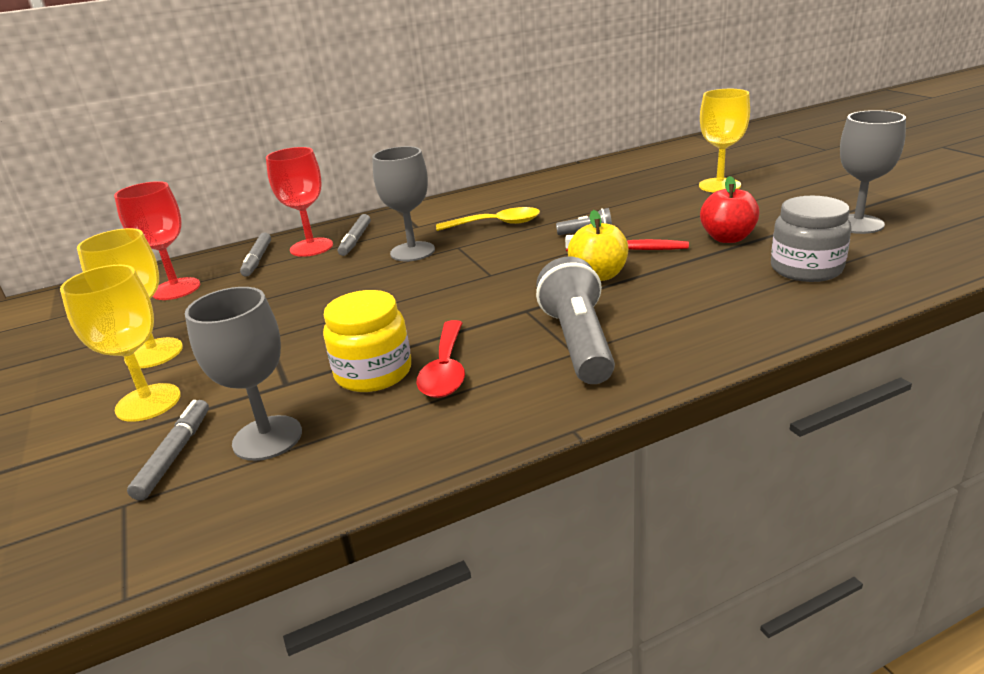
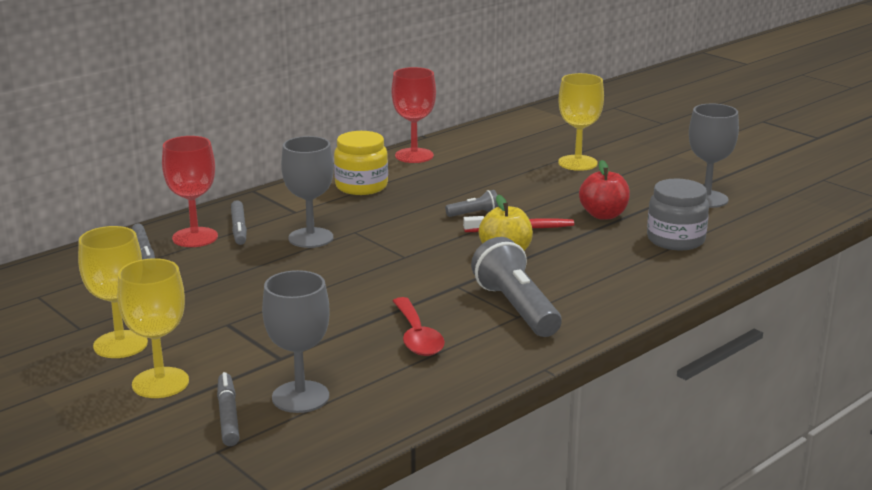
camera: 20 degrees left, 5 degrees down
(176, 289) = (78, 286): red goblet -> red goblet (414, 156)
(373, 372) = (354, 343): yellow jar -> yellow jar (361, 186)
(496, 224) = (378, 207): yellow spoon -> none

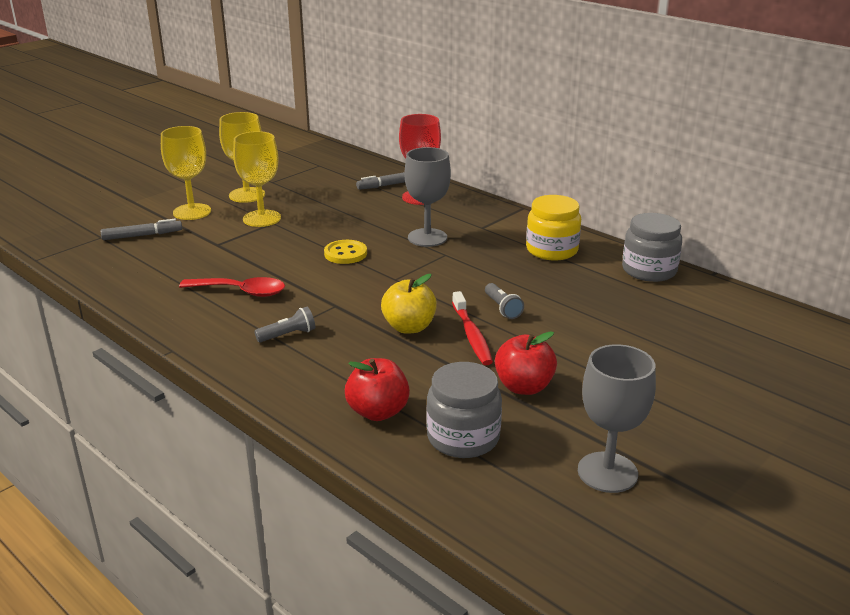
camera: 85 degrees right, 5 degrees up
(239, 228) = (441, 210): grey marker -> none
(300, 397) = (158, 255): grey goblet -> none
(336, 280) = (345, 254): none -> yellow button
(414, 156) = (649, 270): red goblet -> grey jar
(417, 336) = (240, 292): red spoon -> red spoon turned 150 degrees counterclockwise
(516, 308) = (288, 335): grey flashlight -> grey flashlight, size x0.48
(577, 163) = (687, 371): yellow goblet -> yellow goblet (262, 218)
(646, 269) = (378, 412): none -> red apple

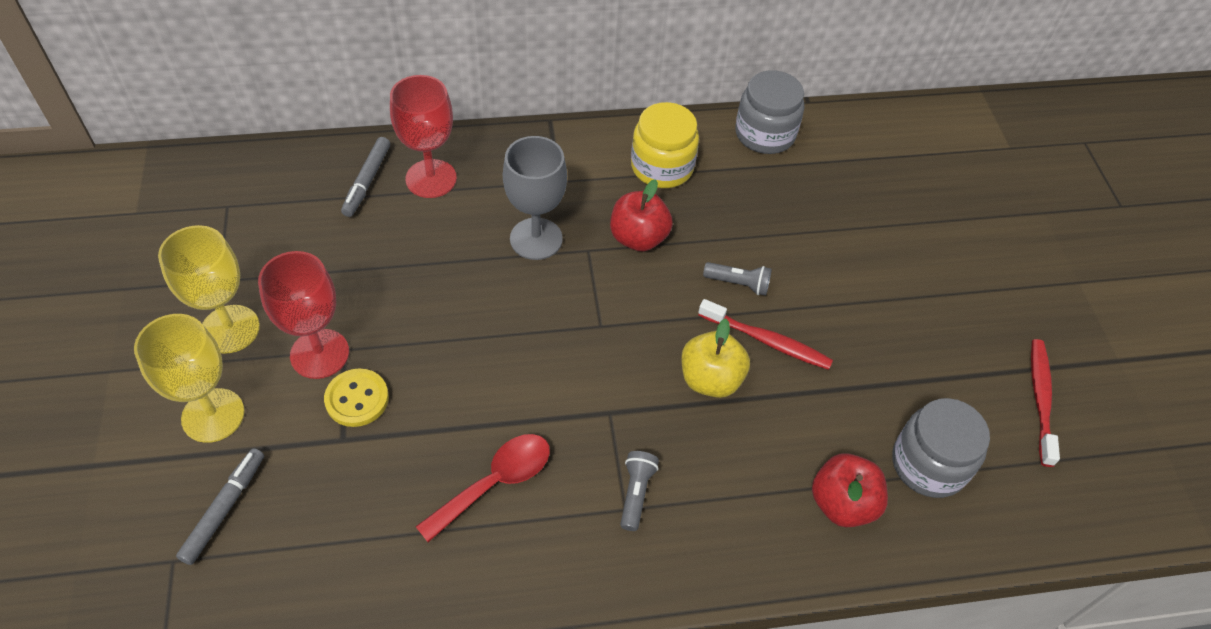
camera: 55 degrees left, 25 degrees up
(262, 218) = (319, 354): yellow goblet -> red goblet
(345, 254) = (500, 331): yellow button -> yellow button (357, 399)
(524, 387) = (883, 365): red apple -> red apple (638, 238)
(607, 472) = (1040, 400): grey goblet -> red toothbrush

